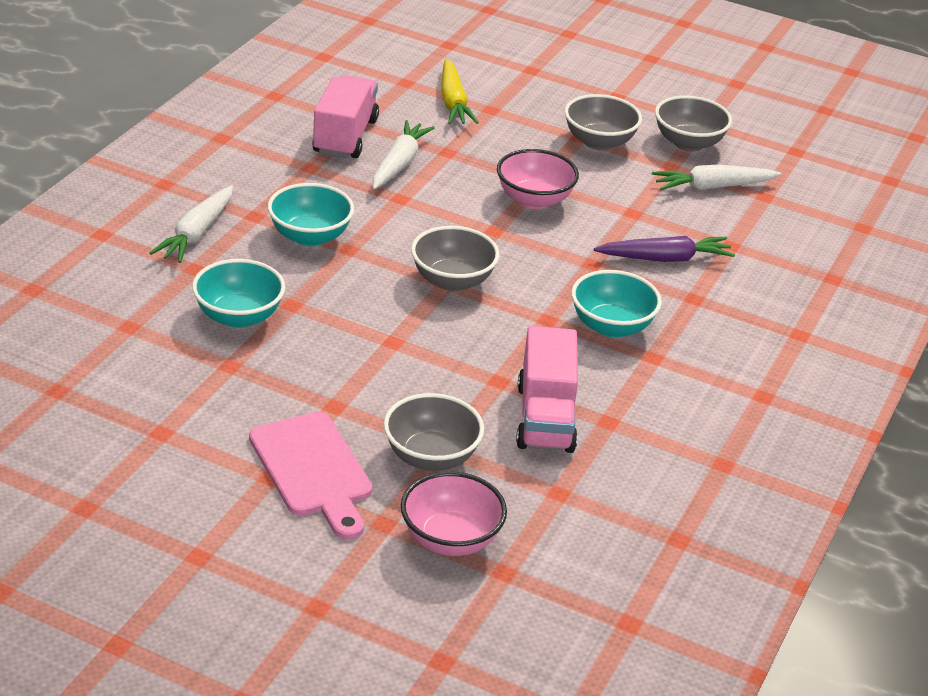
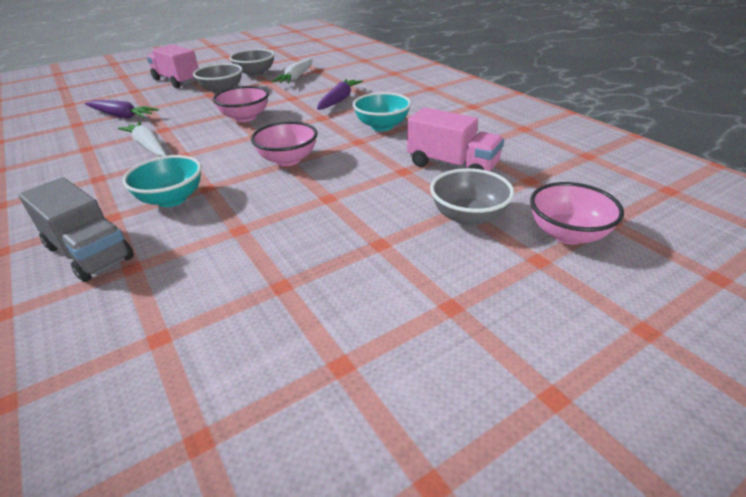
camera: 55 degrees left, 0 degrees up
(196, 233) = (89, 253): white carrot -> grey truck
(239, 316) = (223, 261): turquoise bowl -> none
(313, 470) = (455, 278): pink cutting board -> none
(345, 137) = (90, 156): pink truck -> pink truck (177, 81)
(452, 281) = (288, 160): grey bowl -> pink bowl
(453, 102) = (122, 116): yellow carrot -> purple carrot

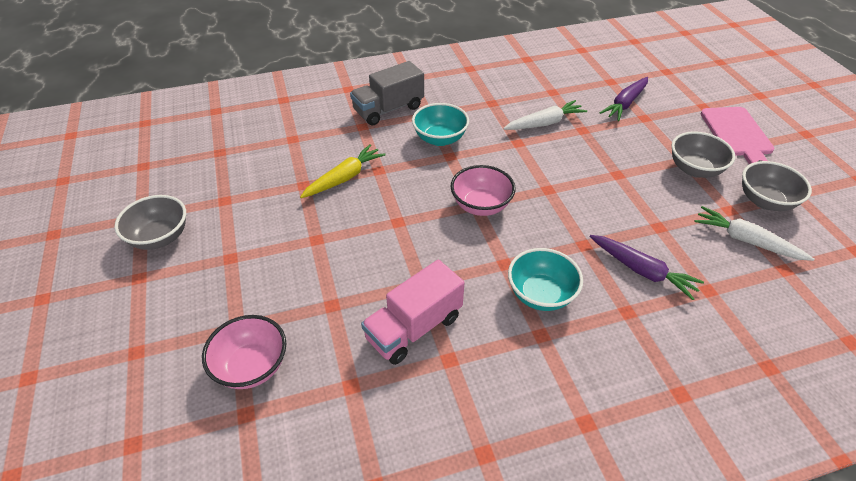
camera: 105 degrees right, 10 degrees up
(177, 81) = (737, 135): pink truck -> pink cutting board
(245, 117) = (599, 184): pink bowl -> none
(259, 252) = (344, 178): none -> yellow carrot
(468, 217) = (317, 305): grey bowl -> grey bowl (160, 237)

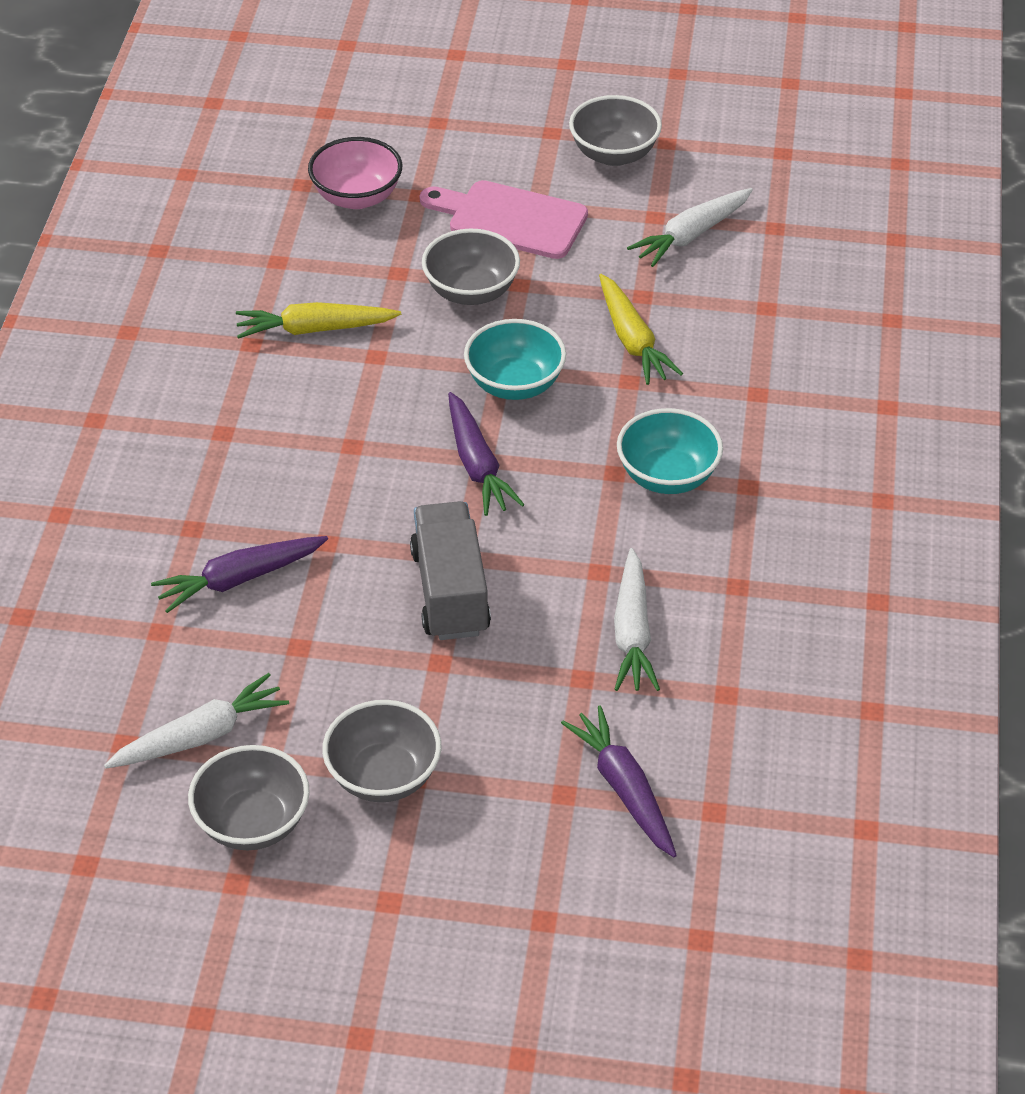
camera: 115 degrees right, 0 degrees up
(238, 181) = (691, 235): none -> white carrot
(334, 259) = (471, 291): none -> grey bowl
(388, 109) = (791, 439): grey truck -> grey truck (450, 592)
(414, 328) = (315, 329): pink truck -> yellow carrot
(481, 205) = (477, 465): pink bowl -> purple carrot
(541, 294) = (278, 458): turquoise bowl -> turquoise bowl (515, 384)
(737, 135) = (428, 912): pink cutting board -> pink cutting board (510, 219)

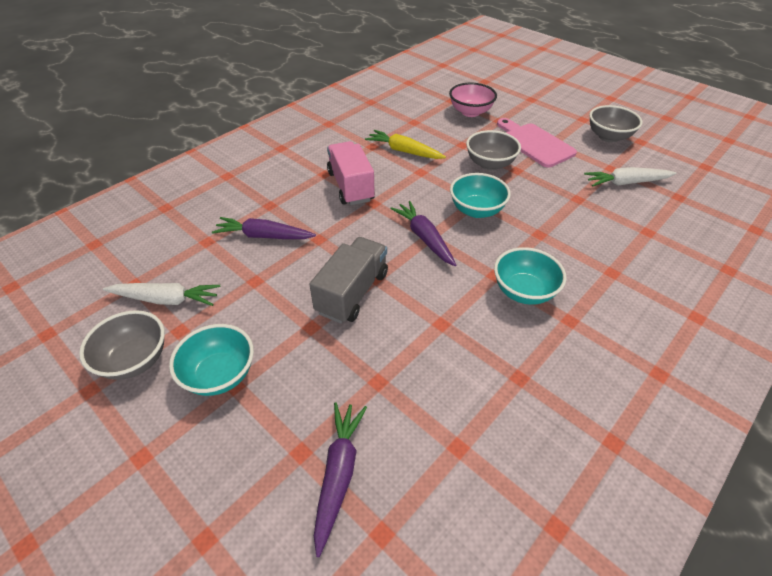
camera: 35 degrees right, 0 degrees up
(289, 434) = (351, 186): none -> pink truck
(383, 776) = (220, 374): grey bowl -> turquoise bowl
(477, 465) = (424, 238): purple carrot -> purple carrot turned 135 degrees clockwise
(632, 340) = (556, 216): yellow carrot -> none
(632, 632) = (431, 370): white carrot -> none

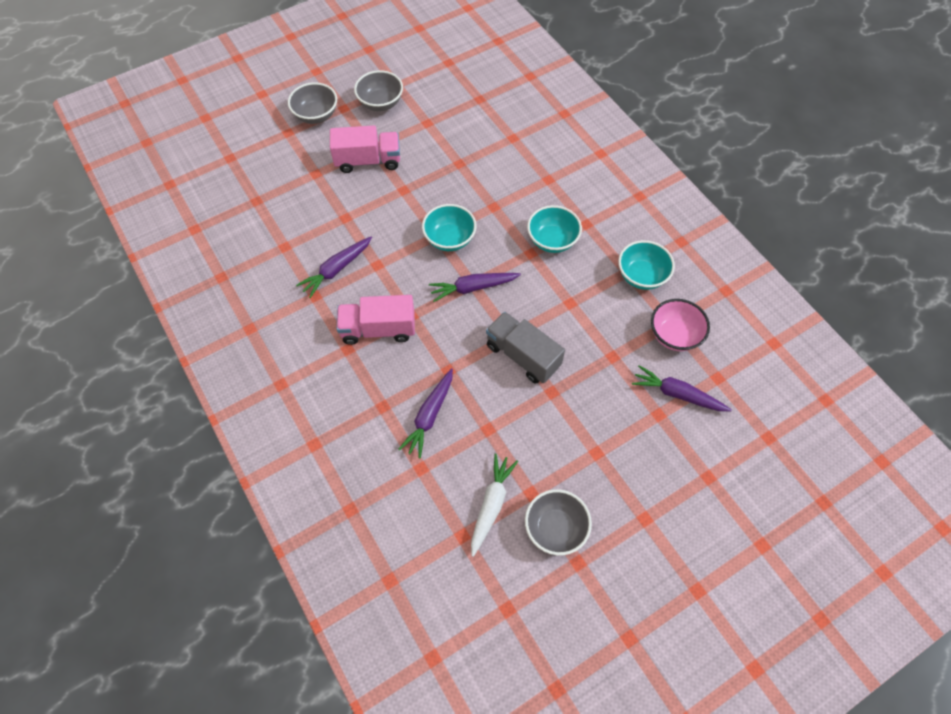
camera: 75 degrees left, 15 degrees up
(220, 374) = (584, 462): turquoise bowl -> turquoise bowl (641, 276)
(404, 151) = (336, 269): yellow carrot -> purple carrot
(470, 112) = (288, 191): pink bowl -> pink bowl (674, 335)
(490, 164) = (386, 206): grey bowl -> grey bowl (316, 115)
(534, 143) = (368, 161): pink cutting board -> pink truck
(626, 183) = (450, 122): white carrot -> none

